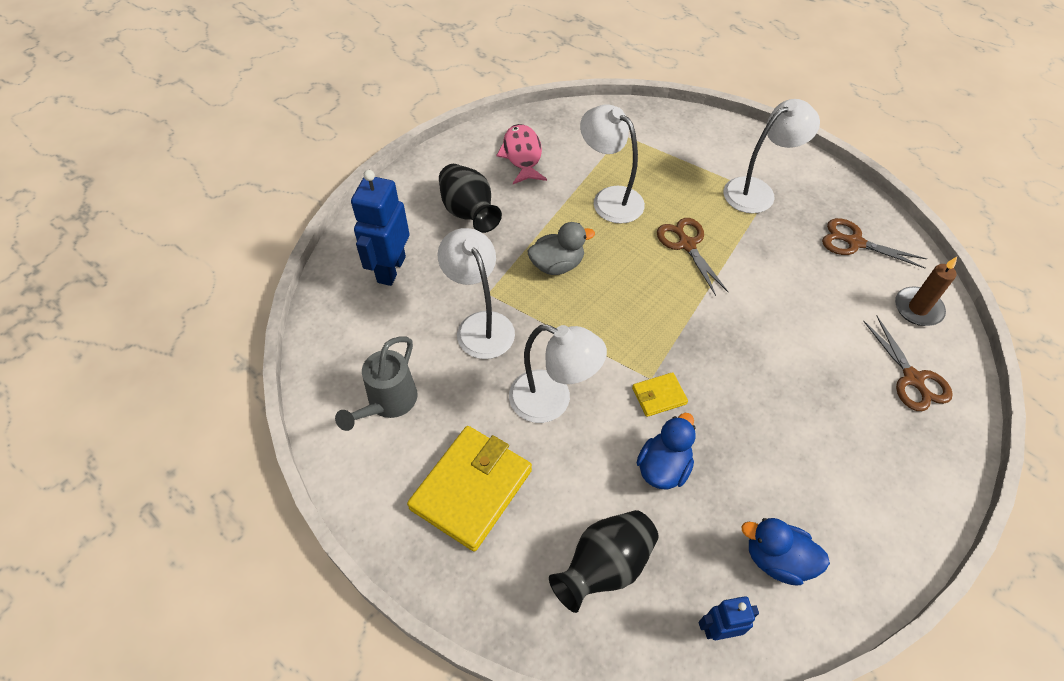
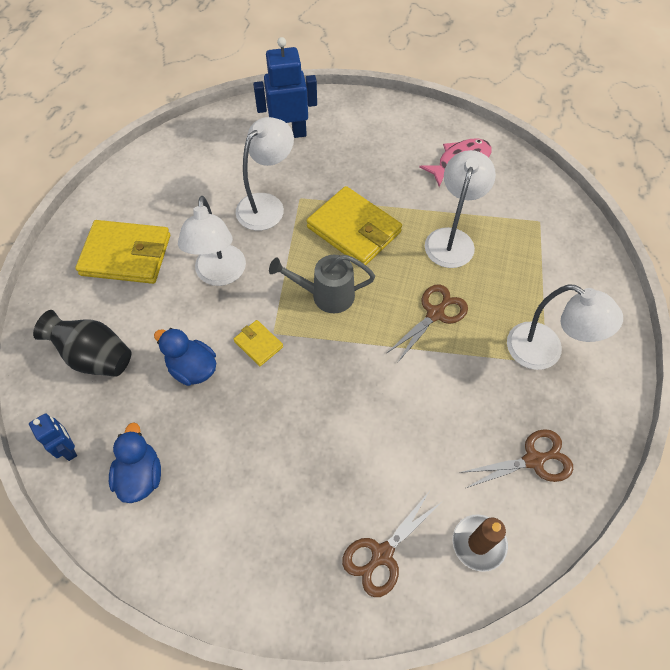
camera: 65 degrees right, 5 degrees up
(388, 403) = (174, 182): grey watering can -> grey watering can (326, 295)
(469, 212) = (373, 154): black vase -> none
(557, 265) = (354, 229): grey duck -> yellow wallet
(663, 467) = (192, 368): blue duck -> blue duck turned 150 degrees counterclockwise
(854, 242) = (533, 460): brown scissors -> brown scissors turned 75 degrees clockwise

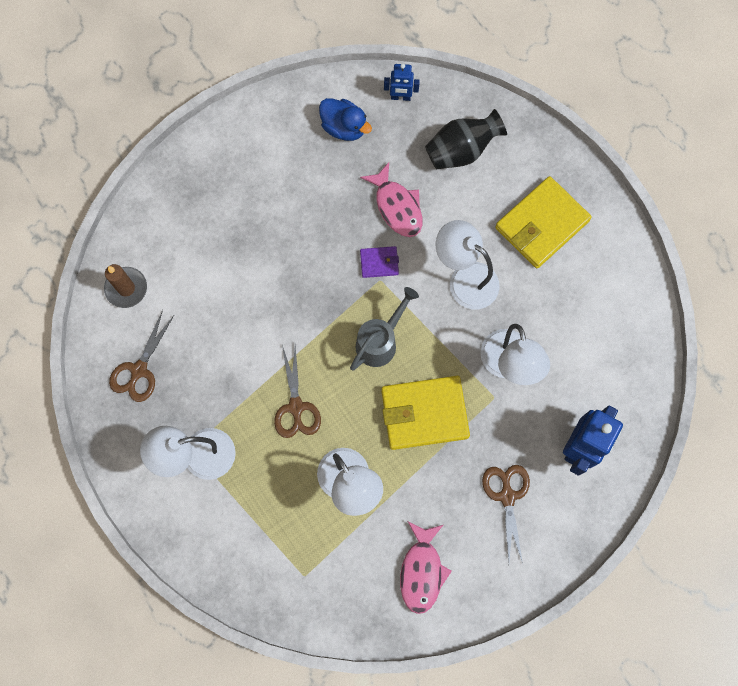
camera: 130 degrees right, 15 degrees up
(192, 368) = (397, 206): blue duck -> pink fish
(258, 344) = (379, 263): yellow wallet -> purple wallet
(382, 554) = (172, 228): brown scissors -> brown scissors (507, 496)

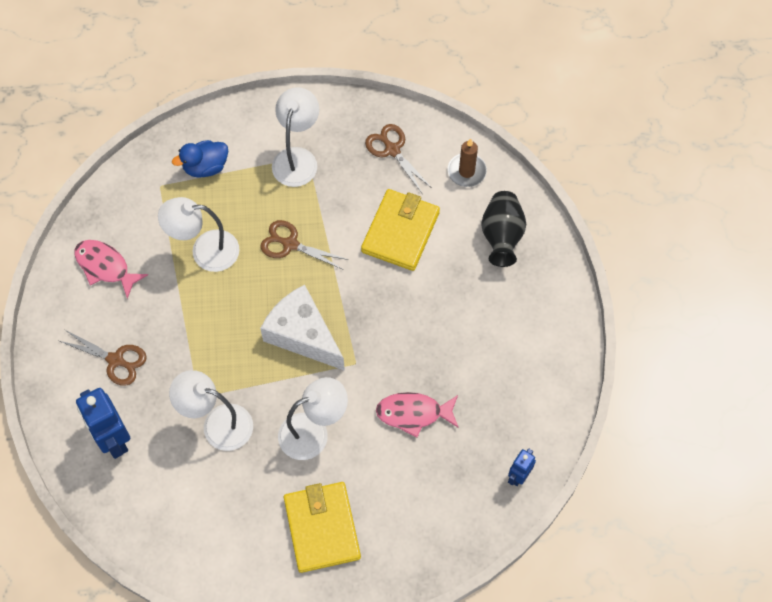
camera: 120 degrees right, 10 degrees down
(344, 127) = (515, 410): blue duck -> blue duck (205, 167)
(379, 263) = (371, 371): purple wallet -> none
(380, 341) = (302, 335): grey watering can -> white cheese
(424, 414) = (221, 335): yellow wallet -> yellow wallet (400, 232)
(461, 150) = (434, 499): black vase -> black vase (502, 236)

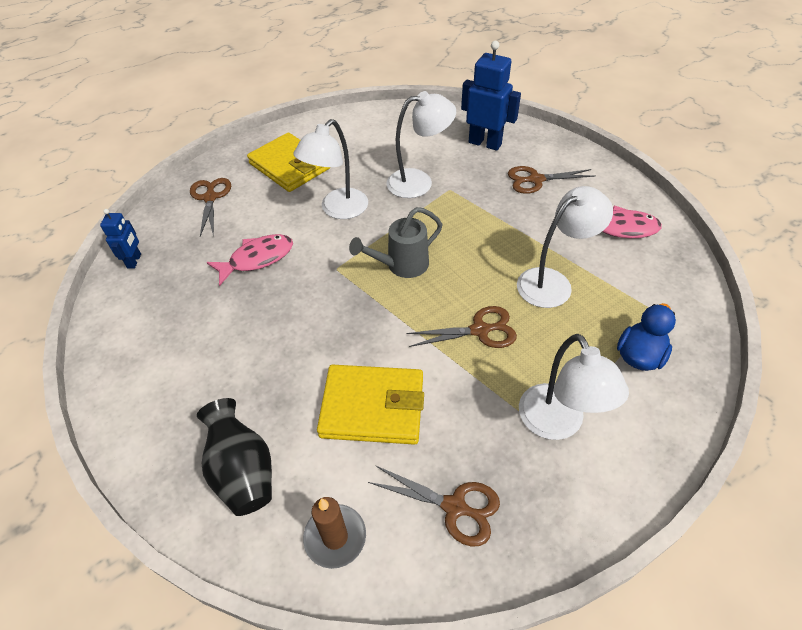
camera: 150 degrees right, 15 degrees down
(302, 335) = (401, 265): white cheese -> grey watering can
(400, 232) = (372, 407): yellow wallet -> yellow wallet turned 75 degrees counterclockwise
(421, 526) = (210, 198): none -> brown scissors

